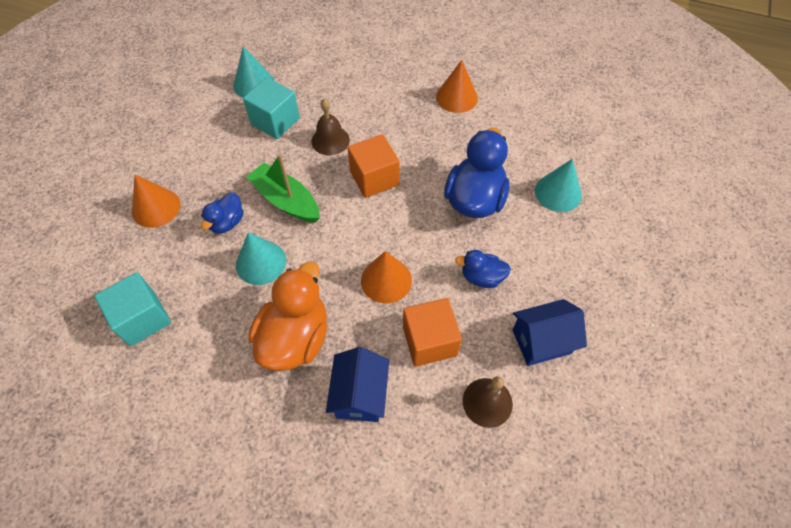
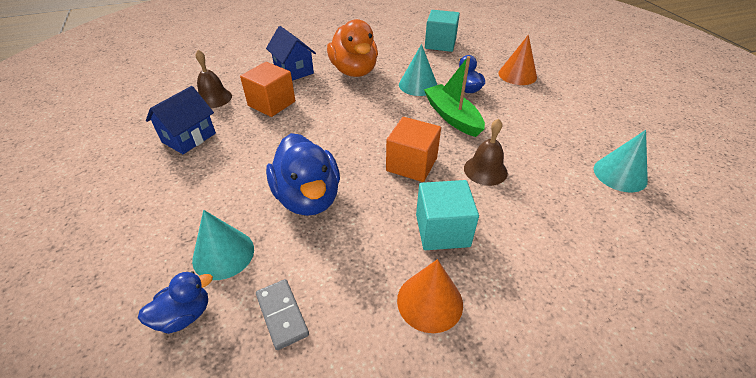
camera: 140 degrees right, 15 degrees down
(275, 121) = (548, 157): turquoise cube -> turquoise cube (442, 230)
(286, 200) = (452, 117): green boat -> green boat turned 120 degrees counterclockwise
(386, 280) = (329, 114): orange cone -> none
(482, 277) = (259, 149): blue duck -> blue duck (184, 315)
(540, 137) = (282, 314): none -> grey domino

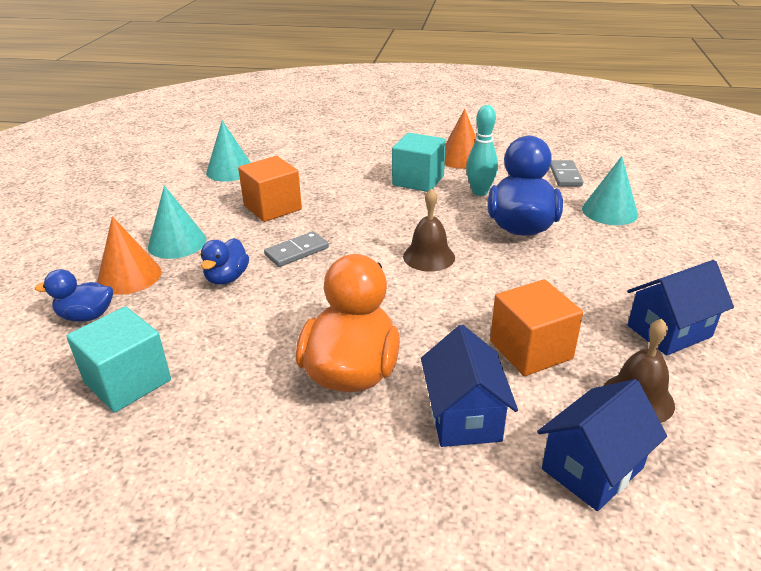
camera: 150 degrees left, 10 degrees down
(184, 315) = (638, 190): blue duck -> blue duck (86, 316)
(236, 70) = (592, 468): none -> blue house
(368, 235) = (479, 192): none -> turquoise bowling pin
(411, 164) = (397, 223): orange cube -> orange cube (272, 207)
(418, 85) = (281, 307): turquoise cone -> turquoise cone (177, 243)
(452, 117) = (297, 252): green boat -> grey domino
(485, 170) = (333, 201): brown bell -> brown bell (429, 256)

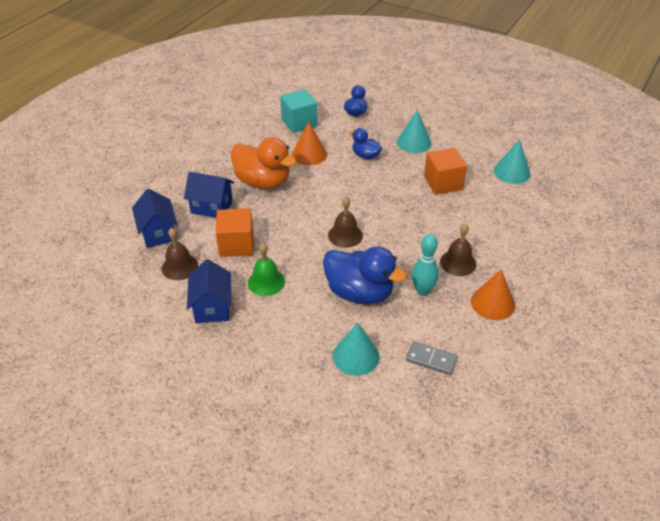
camera: 110 degrees right, 10 degrees up
(129, 276) = (385, 125): orange cone -> orange cone (309, 154)
(297, 252) = (380, 184): grey domino -> none
(418, 180) = (458, 263): turquoise cube -> brown bell
(574, 297) = (266, 282): none -> green bell

